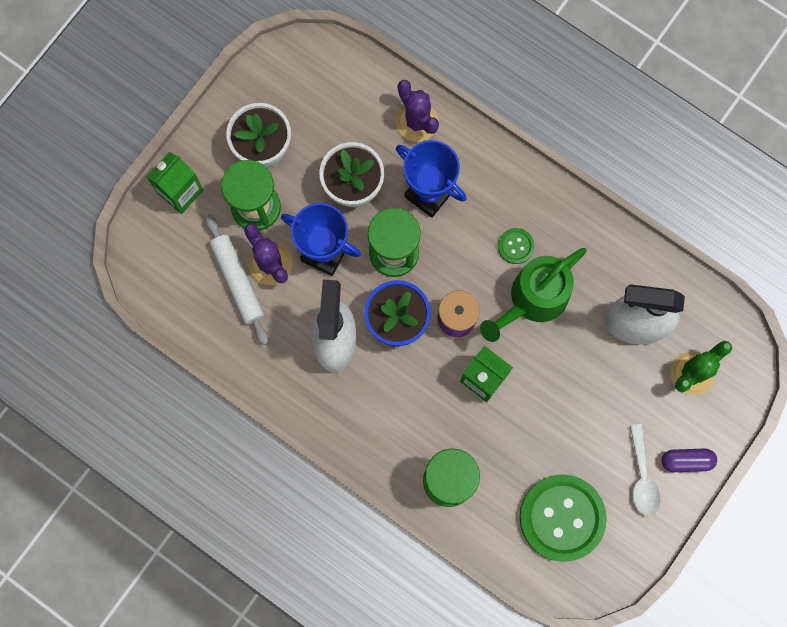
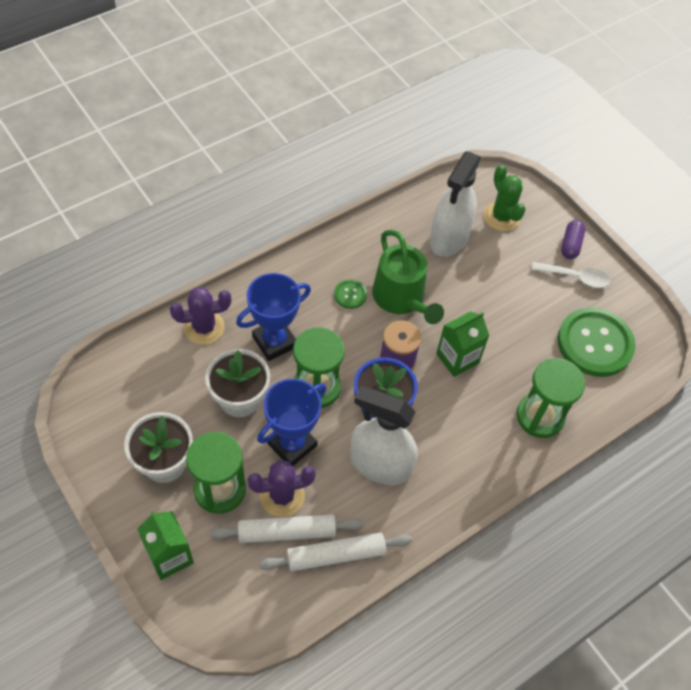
camera: 75 degrees left, 20 degrees down
(232, 332) = (336, 555): none -> white rolling pin

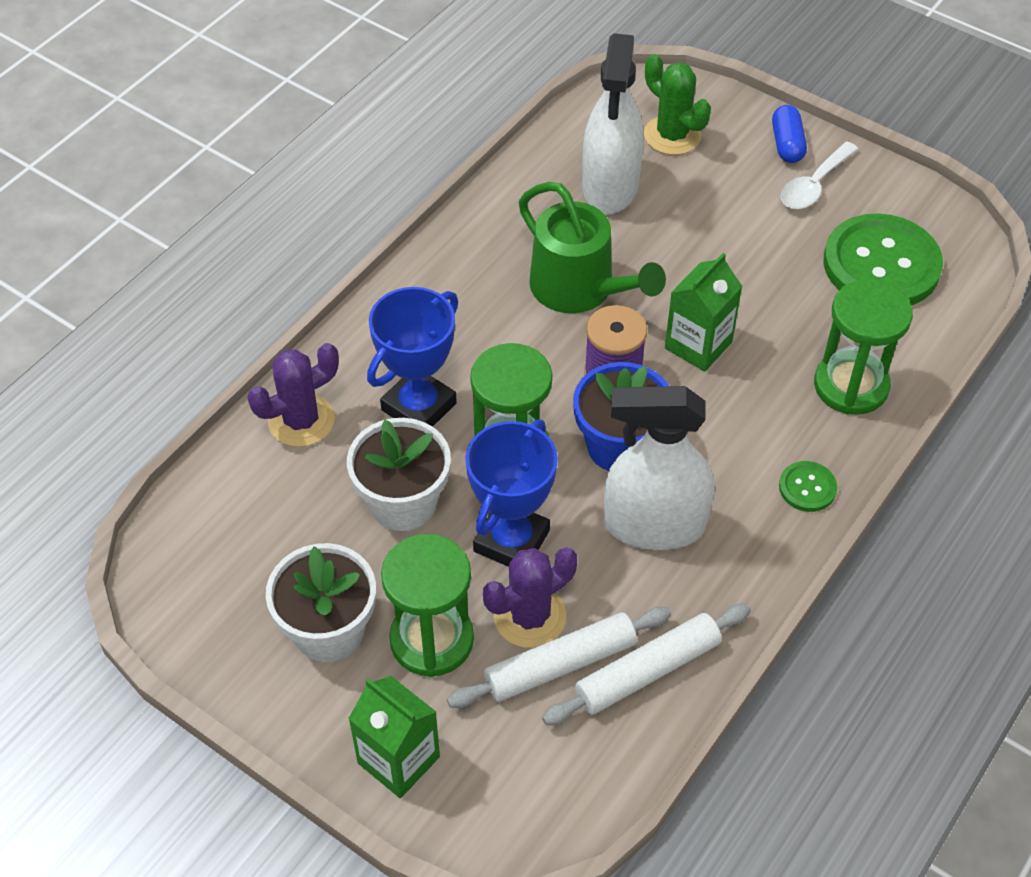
camera: 15 degrees left, 5 degrees down
(350, 294) = (502, 307): green button -> green button (807, 488)
(570, 245) = (787, 144): purple capsule -> blue capsule
(575, 277) = (814, 185): white spoon -> white spoon turned 135 degrees clockwise

